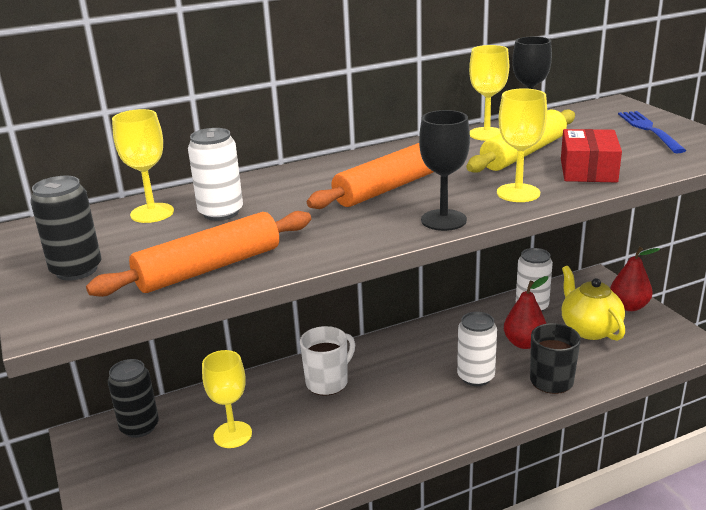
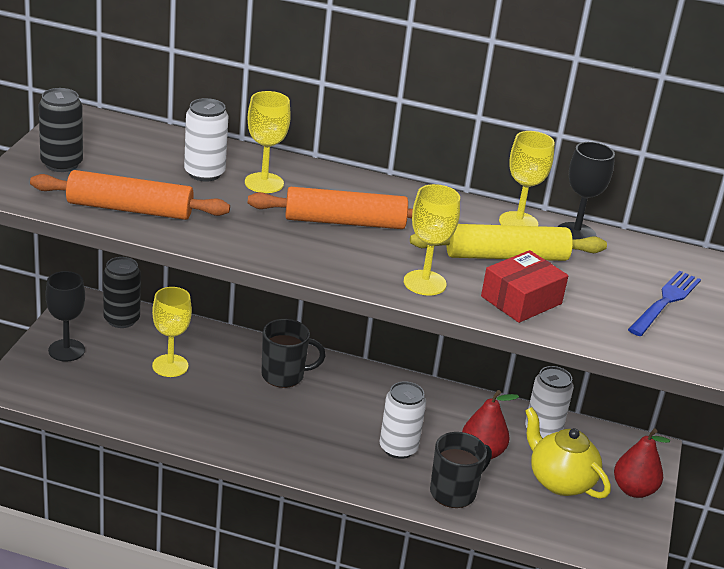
camera: 35 degrees right, 5 degrees up
(152, 213) = (165, 148): yellow goblet -> yellow goblet (264, 183)
(328, 382) = (284, 375): white mug -> black mug
(443, 220) = (328, 268): black goblet -> black goblet (66, 350)
(589, 329) = (559, 481): yellow teapot -> yellow teapot turned 60 degrees counterclockwise

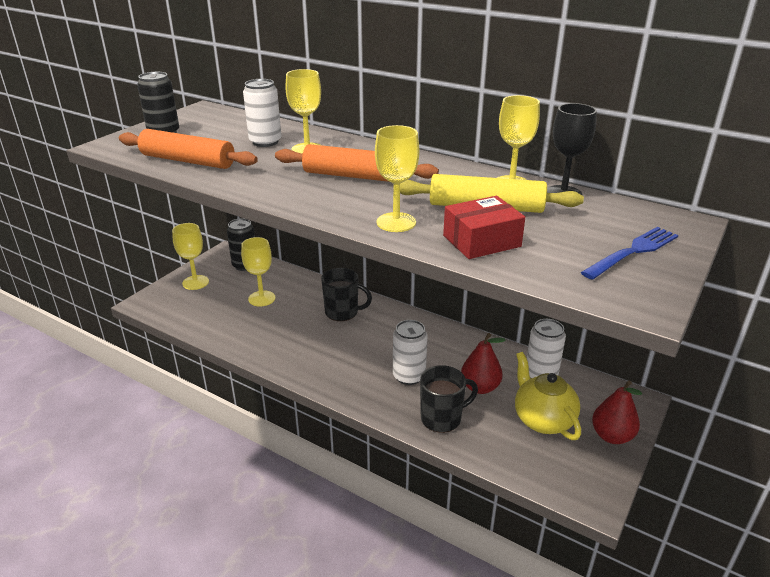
camera: 20 degrees right, 0 degrees up
(66, 350) = (195, 282): black goblet -> yellow goblet

